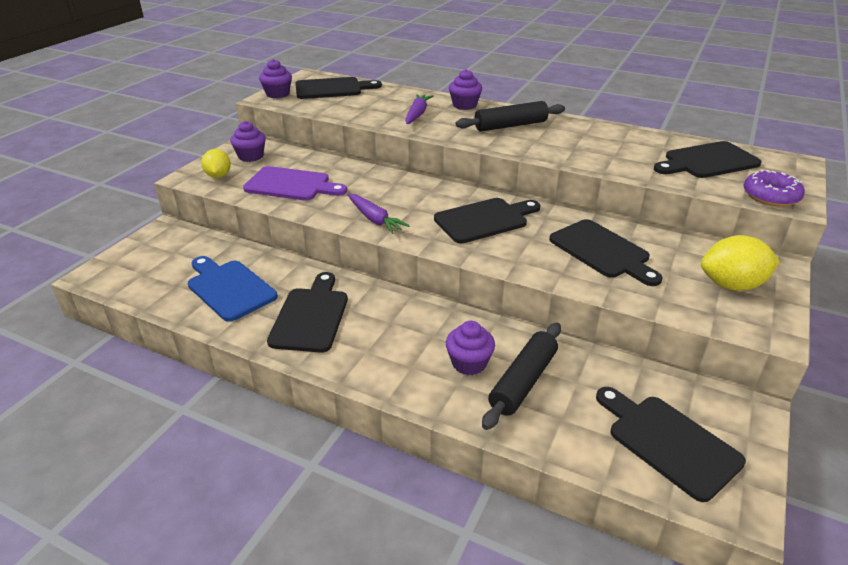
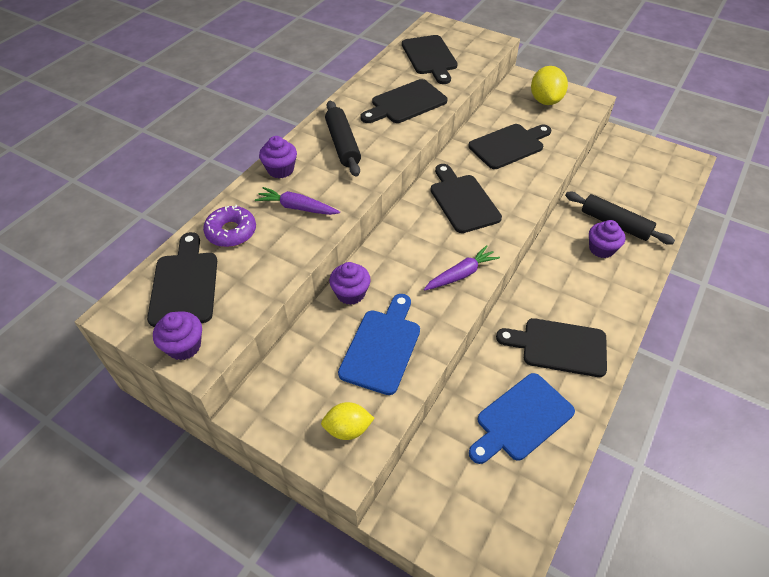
camera: 85 degrees left, 15 degrees up
(251, 156) = (295, 398): purple cupcake -> purple cupcake (350, 293)
(291, 185) = (382, 347): purple cutting board -> blue cutting board
(668, 442) = (651, 173): black cutting board -> black cutting board (405, 103)
(770, 196) = (485, 47): purple donut -> purple donut (231, 232)

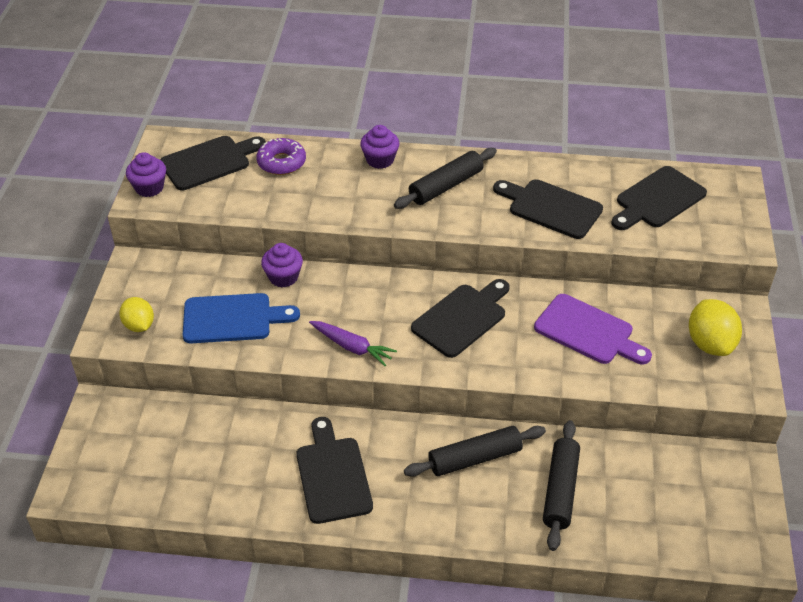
camera: 65 degrees right, 5 degrees down
(297, 207) = (336, 189): purple carrot -> none
(509, 145) = (588, 332): black cutting board -> purple cutting board
(521, 419) = (228, 465): blue cutting board -> none
(545, 100) = (710, 344): yellow lemon -> yellow lemon turned 75 degrees counterclockwise
(571, 256) = (475, 458): none -> black rolling pin
(601, 249) = (506, 484): purple cupcake -> none

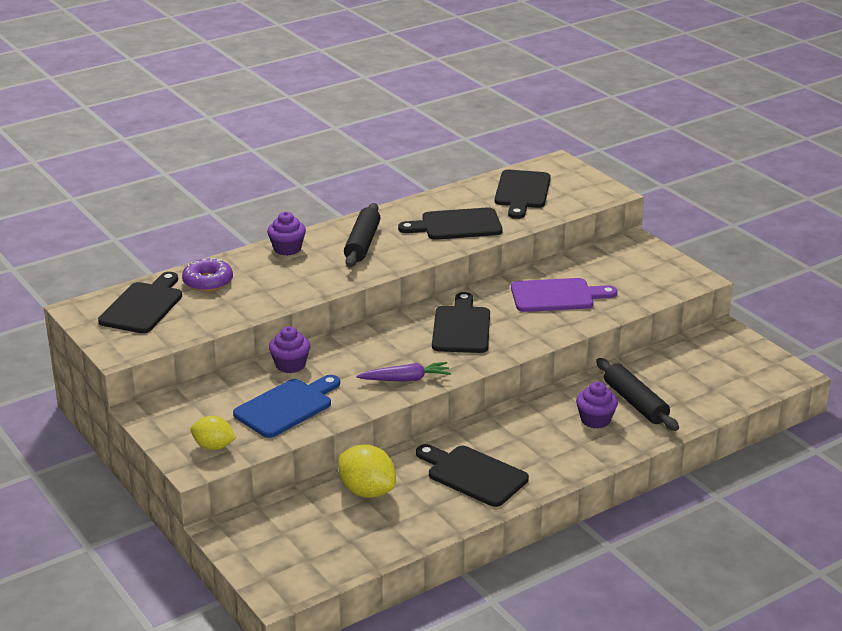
camera: 40 degrees left, 15 degrees down
(149, 188) = (115, 342): purple cupcake -> purple cupcake (595, 420)
(475, 458) = (557, 415): black rolling pin -> none
(710, 344) = (641, 267): yellow lemon -> yellow lemon (367, 491)

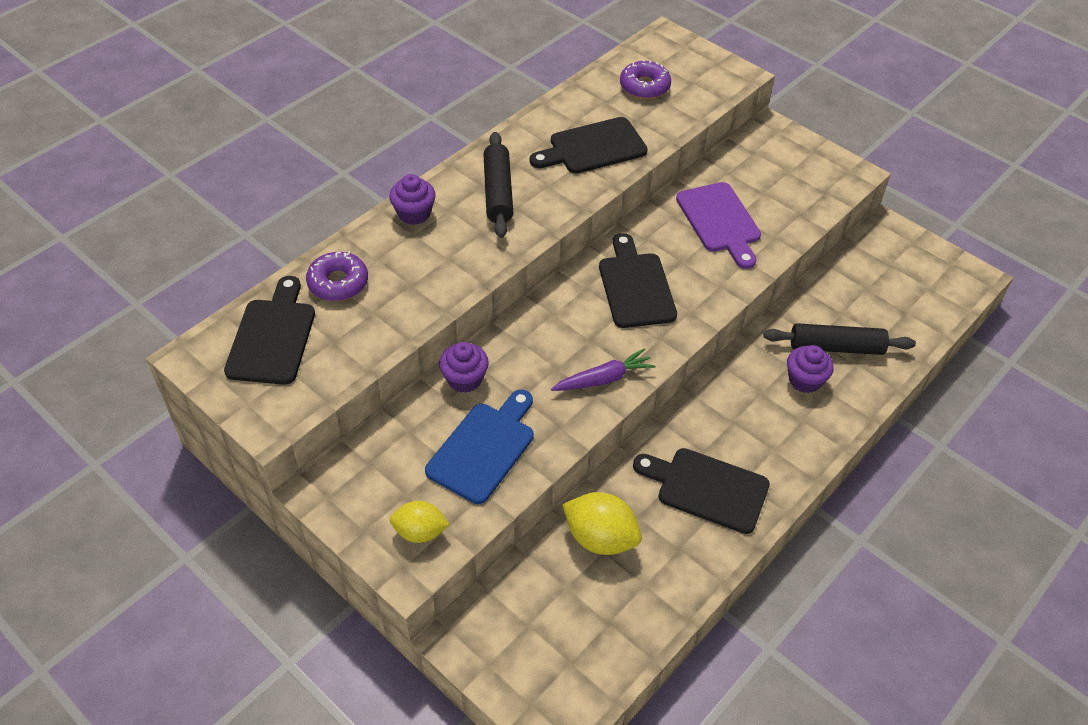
camera: 15 degrees left, 20 degrees up
(522, 192) = (644, 86): black cutting board -> purple donut
(557, 296) = (720, 221): purple cutting board -> purple cutting board turned 90 degrees clockwise
(635, 403) = (836, 347): black rolling pin -> black rolling pin turned 45 degrees counterclockwise

